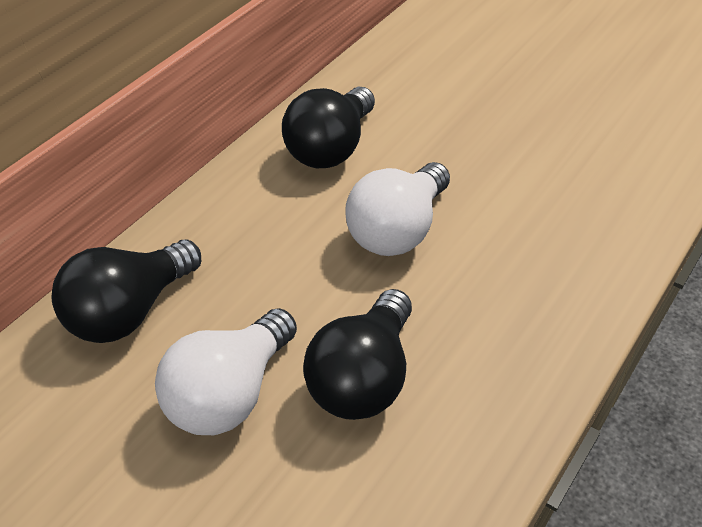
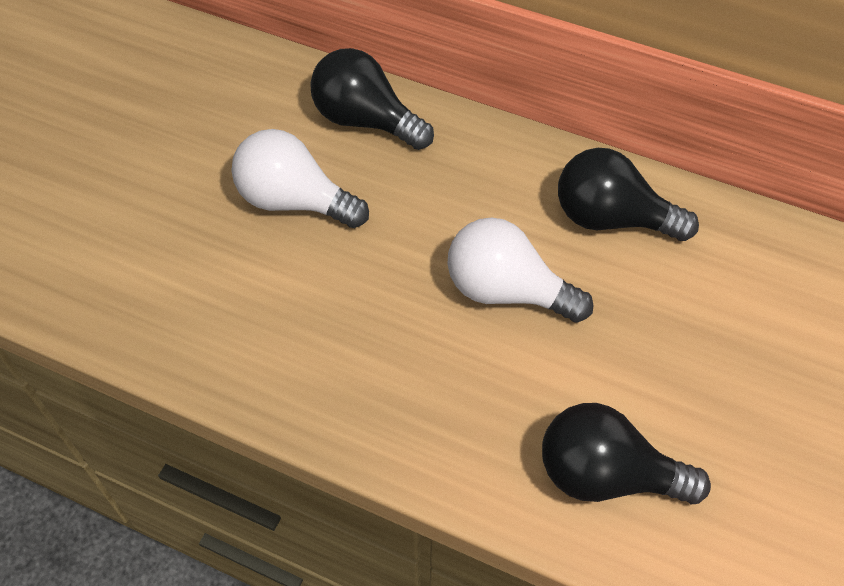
camera: 80 degrees right, 10 degrees up
(363, 378) = (323, 287): black light bulb -> black light bulb (606, 475)

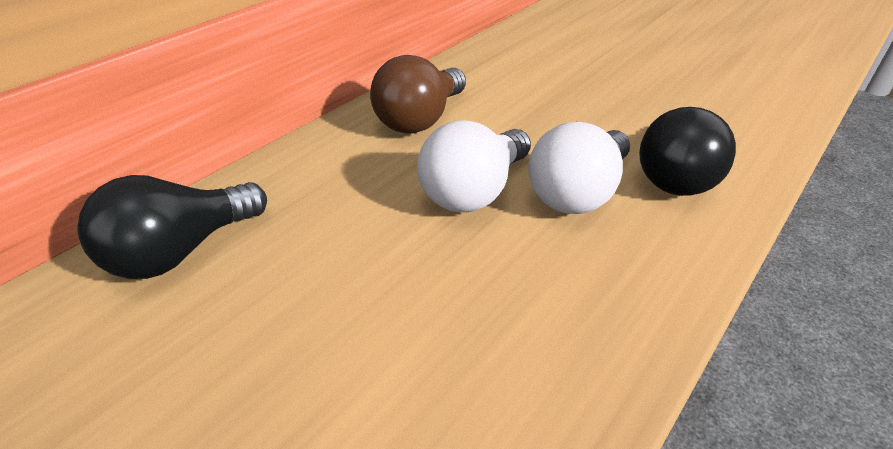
camera: 75 degrees left, 15 degrees down
(294, 201) = (258, 346): white light bulb -> white light bulb (577, 193)
(612, 218) = (420, 119): black light bulb -> brown light bulb

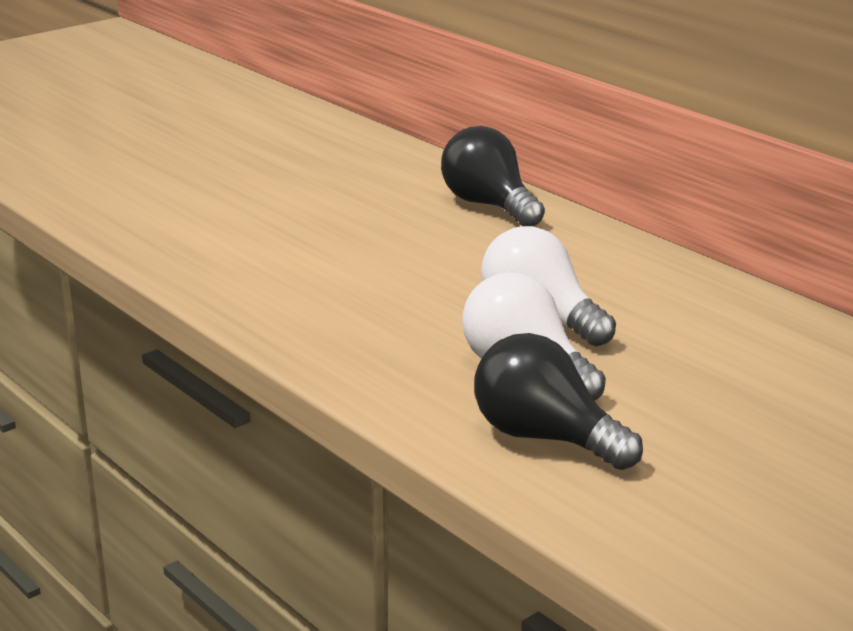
camera: 100 degrees right, 15 degrees down
(420, 119) = (687, 302): brown light bulb -> none

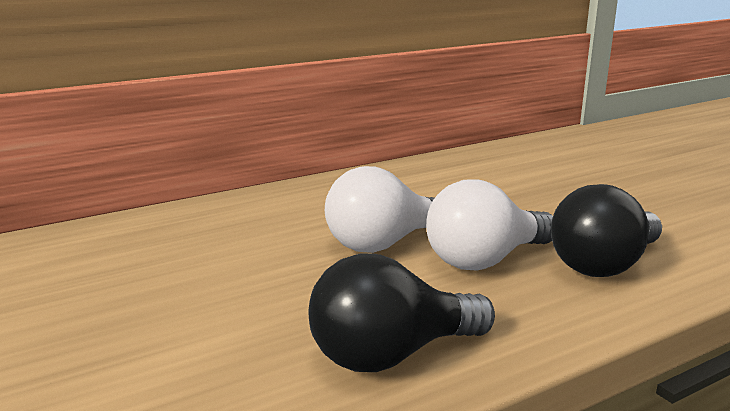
camera: 80 degrees left, 5 degrees down
(489, 205) = (116, 239): black light bulb -> black light bulb (391, 355)

